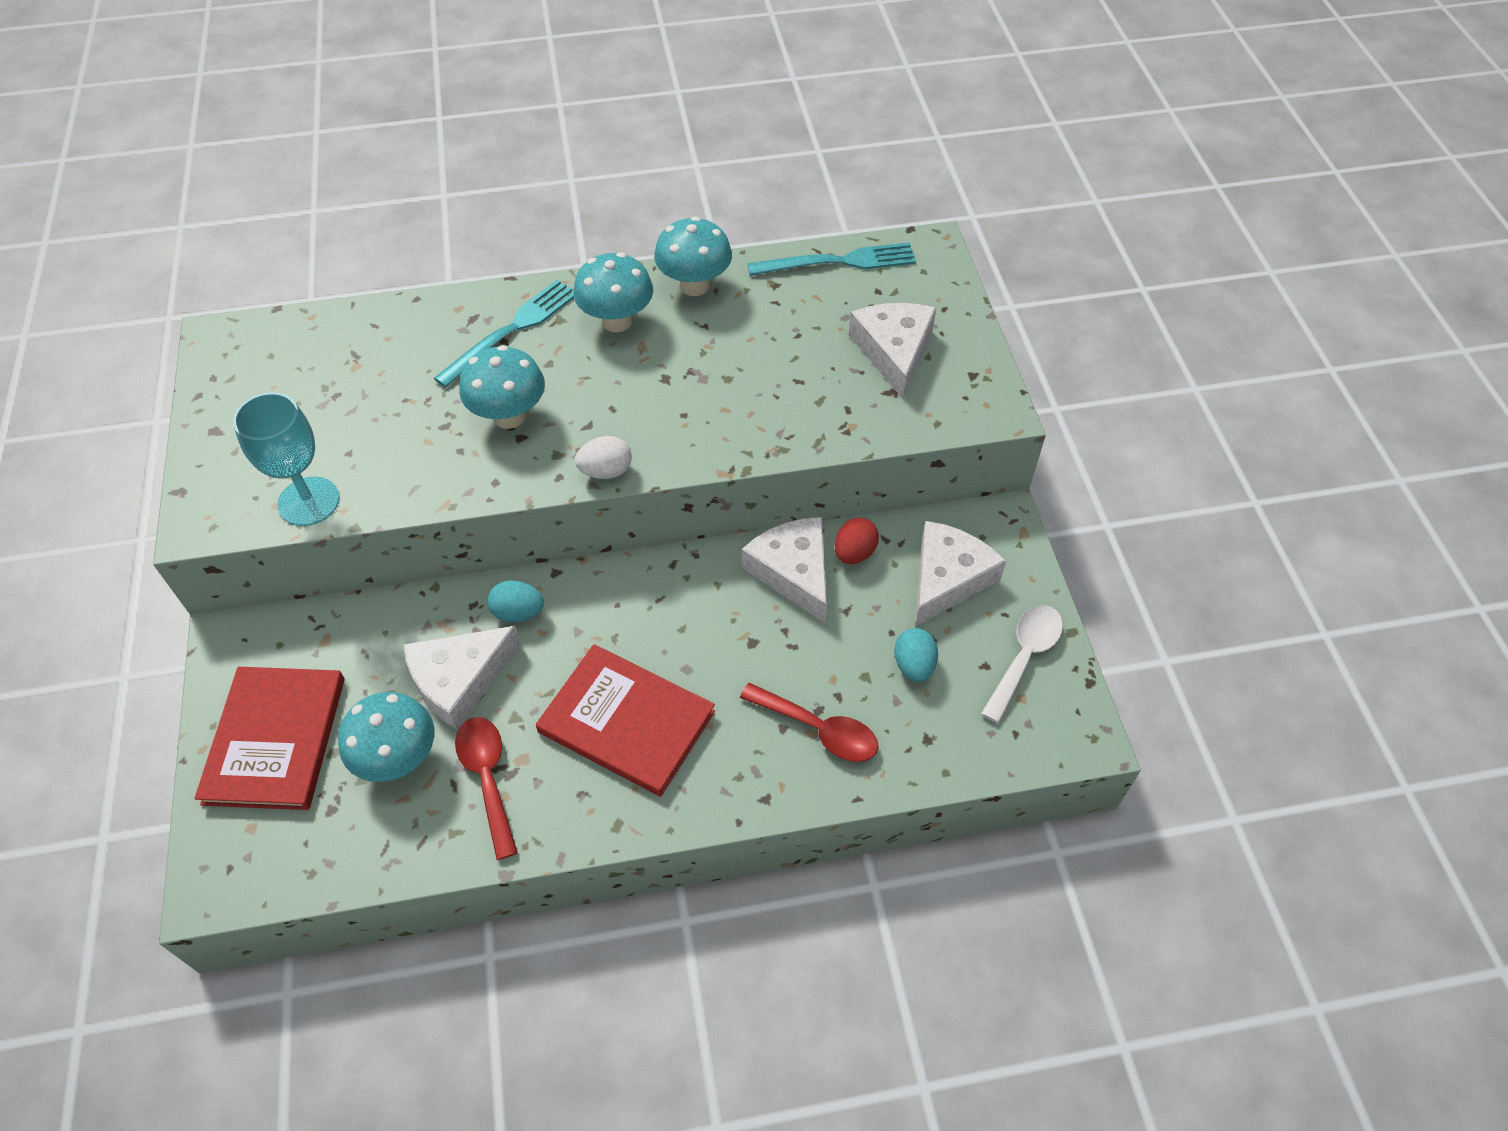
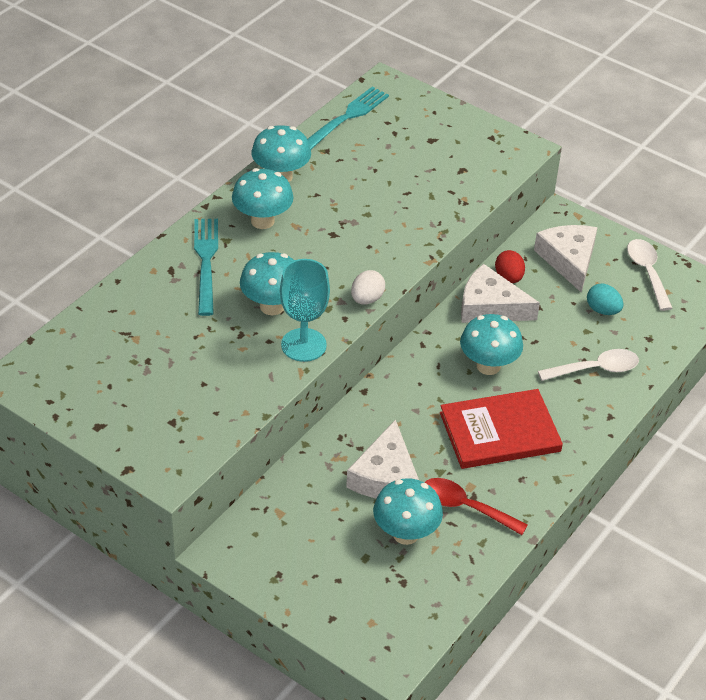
camera: 45 degrees left, 10 degrees down
(275, 740) = (324, 576): red book -> none
(309, 501) = (218, 421): turquoise goblet -> turquoise goblet (303, 345)
(518, 612) = (371, 423): turquoise egg -> none
(708, 637) = (488, 366): none -> turquoise mushroom
(819, 729) = (595, 369): red spoon -> white spoon
(894, 351) = (437, 149): white cheese -> none

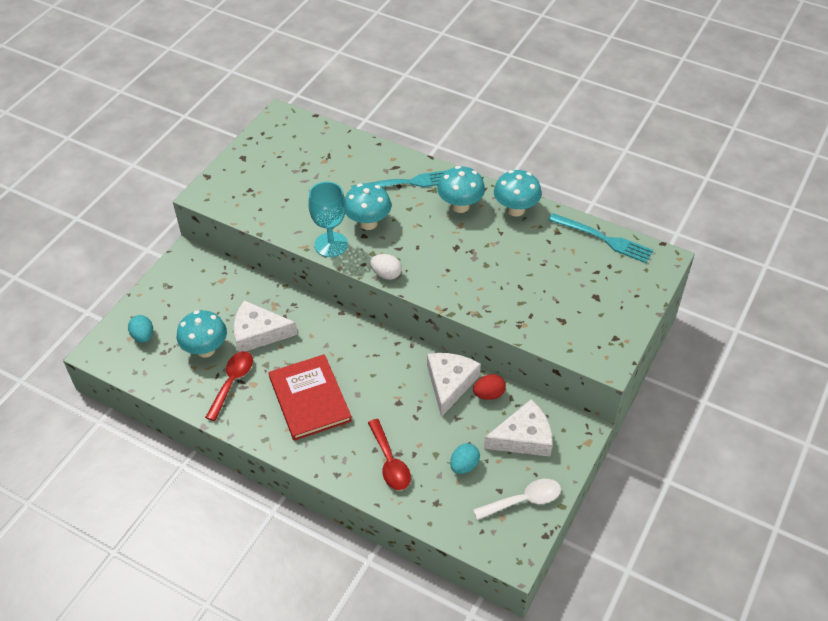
camera: 85 degrees right, 5 degrees up
(370, 605) = (143, 336): none -> turquoise egg
(488, 366) = (380, 387): turquoise mushroom -> none
(595, 369) = (390, 462): white spoon -> red spoon

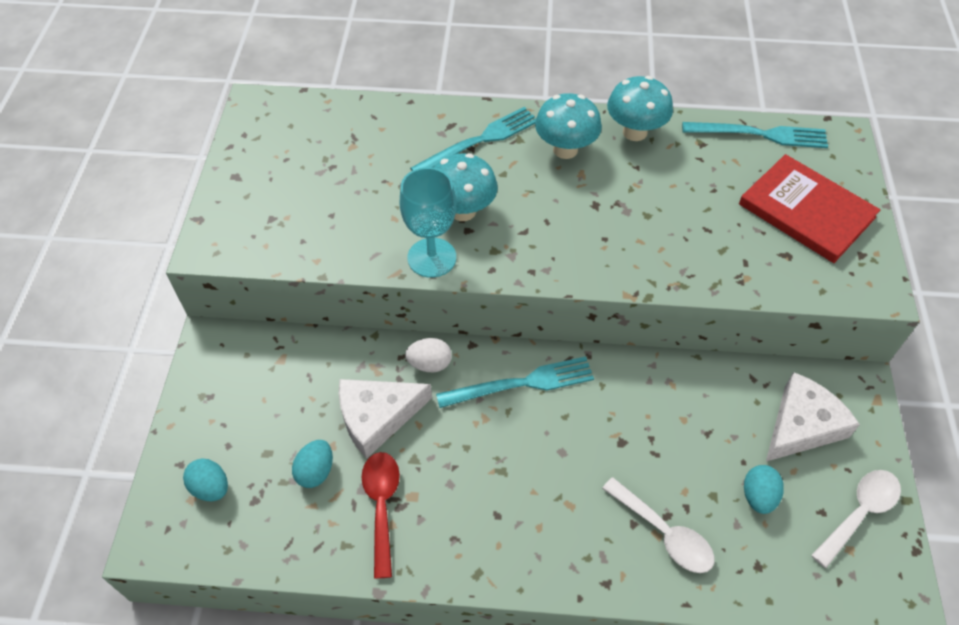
camera: 25 degrees left, 5 degrees up
(206, 349) = (316, 471): turquoise mushroom -> turquoise egg
(309, 399) = (503, 486): red book -> red book (806, 211)
(357, 346) = (521, 383): none -> turquoise fork
(386, 274) = (531, 273): white egg -> white egg (429, 364)
(390, 462) = (664, 533): red spoon -> white spoon
(449, 383) = (668, 389): white cheese -> none
(488, 394) = (724, 384): red egg -> none

